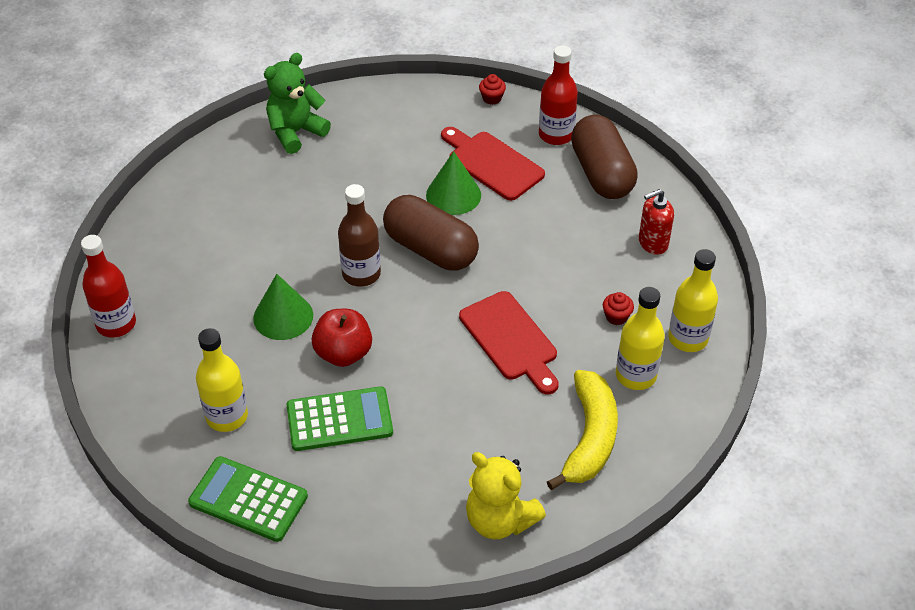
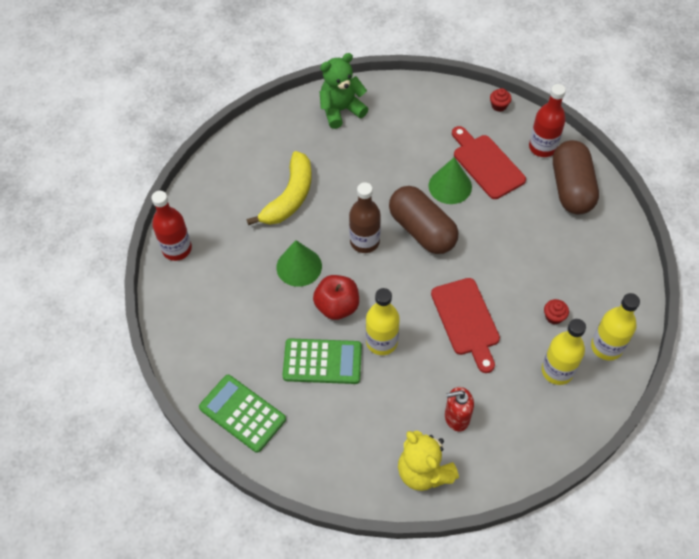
camera: 15 degrees right, 10 degrees up
(227, 416) = (241, 341): yellow bottle -> yellow bottle (381, 342)
(589, 437) = (508, 416): yellow banana -> yellow banana (289, 197)
(652, 243) = (598, 257): red soap dispenser -> red soap dispenser (456, 417)

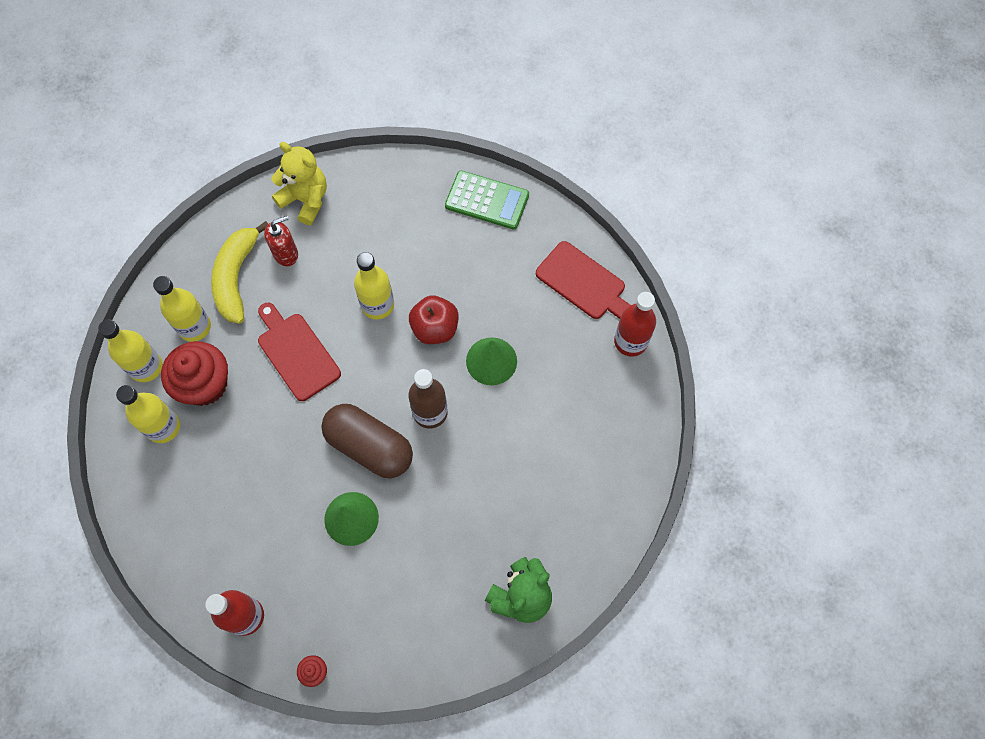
camera: 160 degrees right, 10 degrees up
(289, 197) = (535, 444): yellow banana -> yellow banana (237, 277)
(322, 362) = (430, 268): green calculator -> none
(486, 164) = (313, 566): red cutting board -> red cutting board (584, 283)
(554, 317) = (205, 384): red cupcake -> red cupcake, size x2.39
(571, 188) = (202, 562): brown capsule -> none
(594, 292) = (163, 427): none -> yellow bottle

